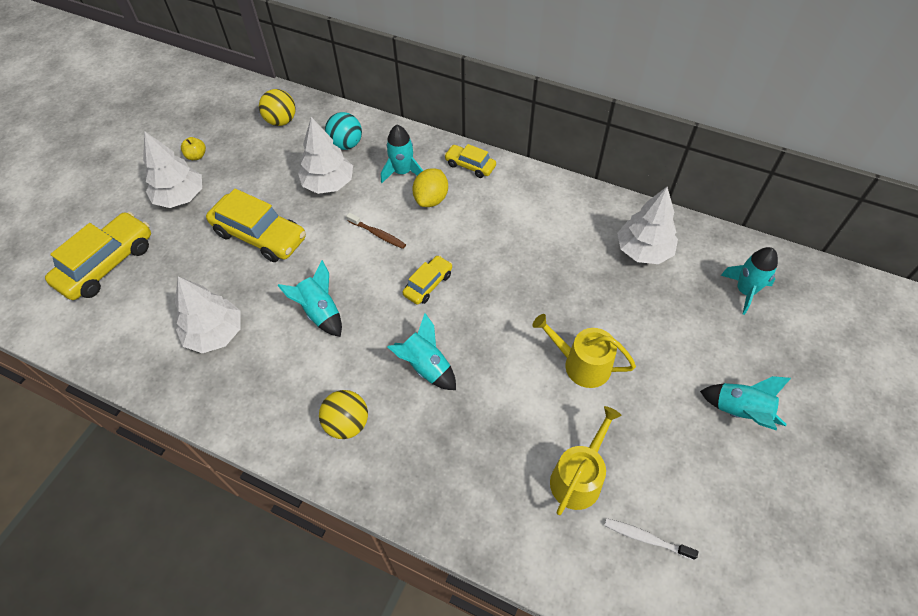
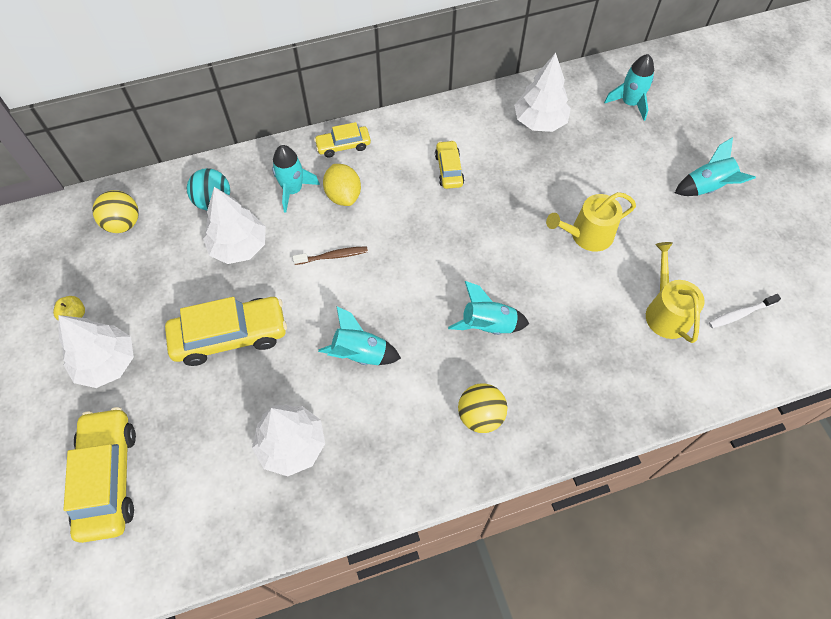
camera: 45 degrees left, 5 degrees up
(428, 284) = (419, 264): yellow car -> yellow car (449, 169)

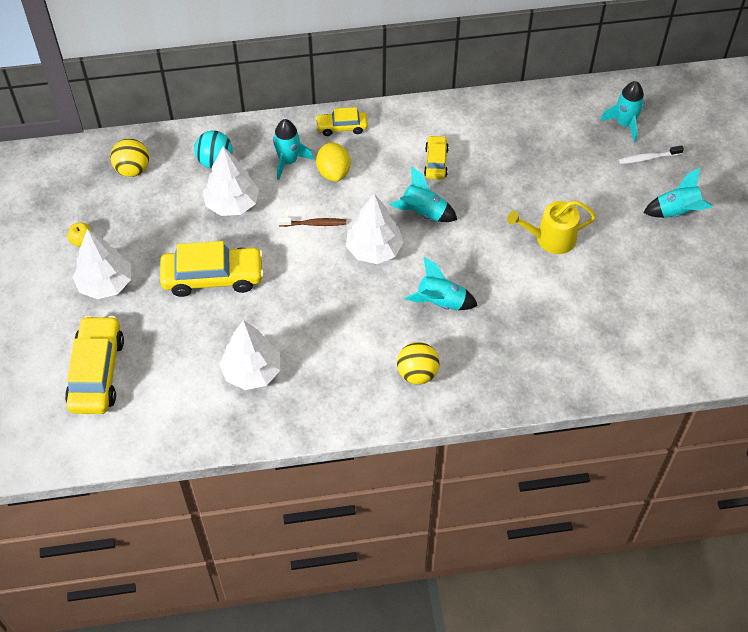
camera: 10 degrees right, 5 degrees down
(360, 354) = (323, 308): turquoise rocket -> turquoise rocket (423, 212)
(540, 121) = (532, 130): white tree -> white tree (374, 249)
(665, 312) = (605, 314): yellow watering can -> none
(740, 314) = (673, 326): white toothbrush -> white toothbrush (648, 158)

